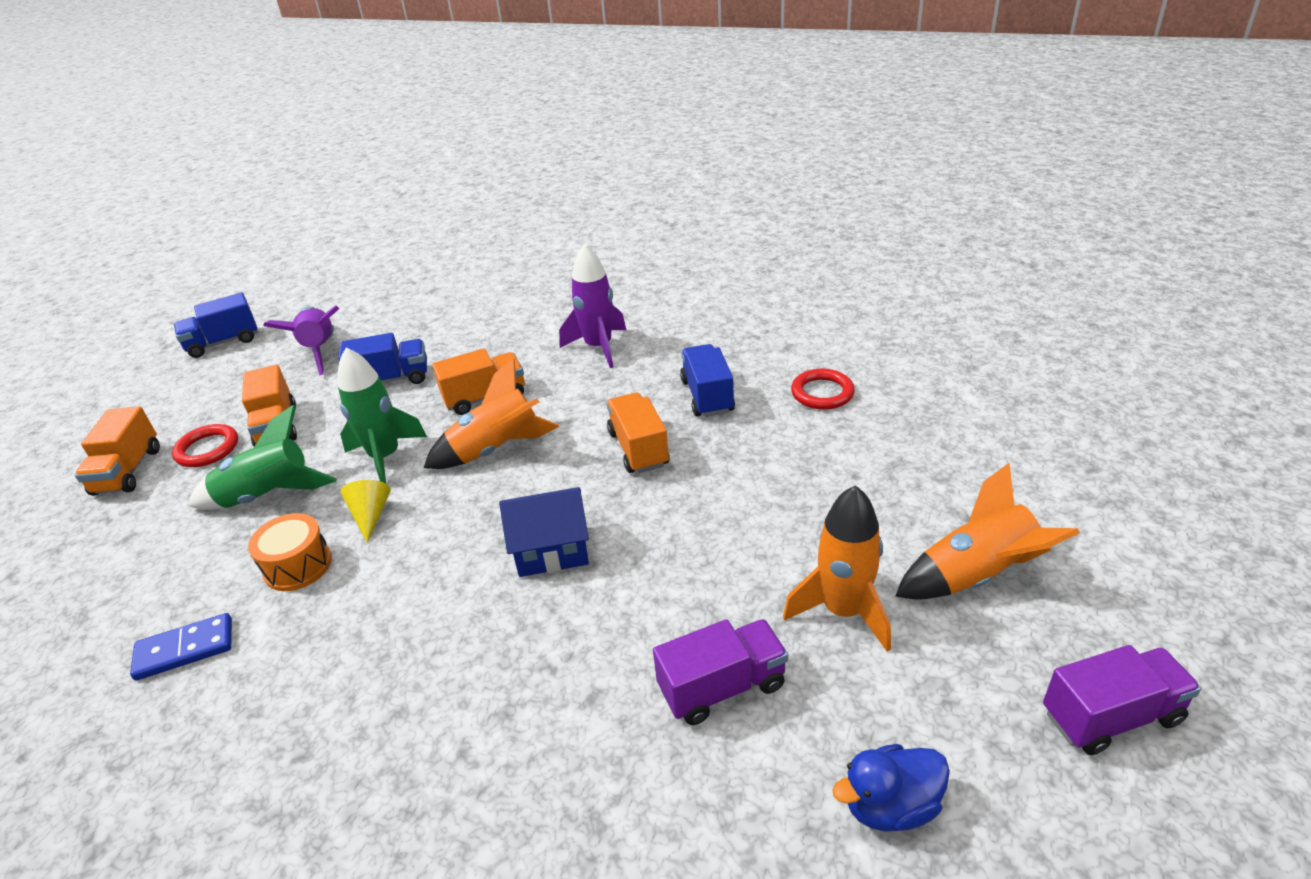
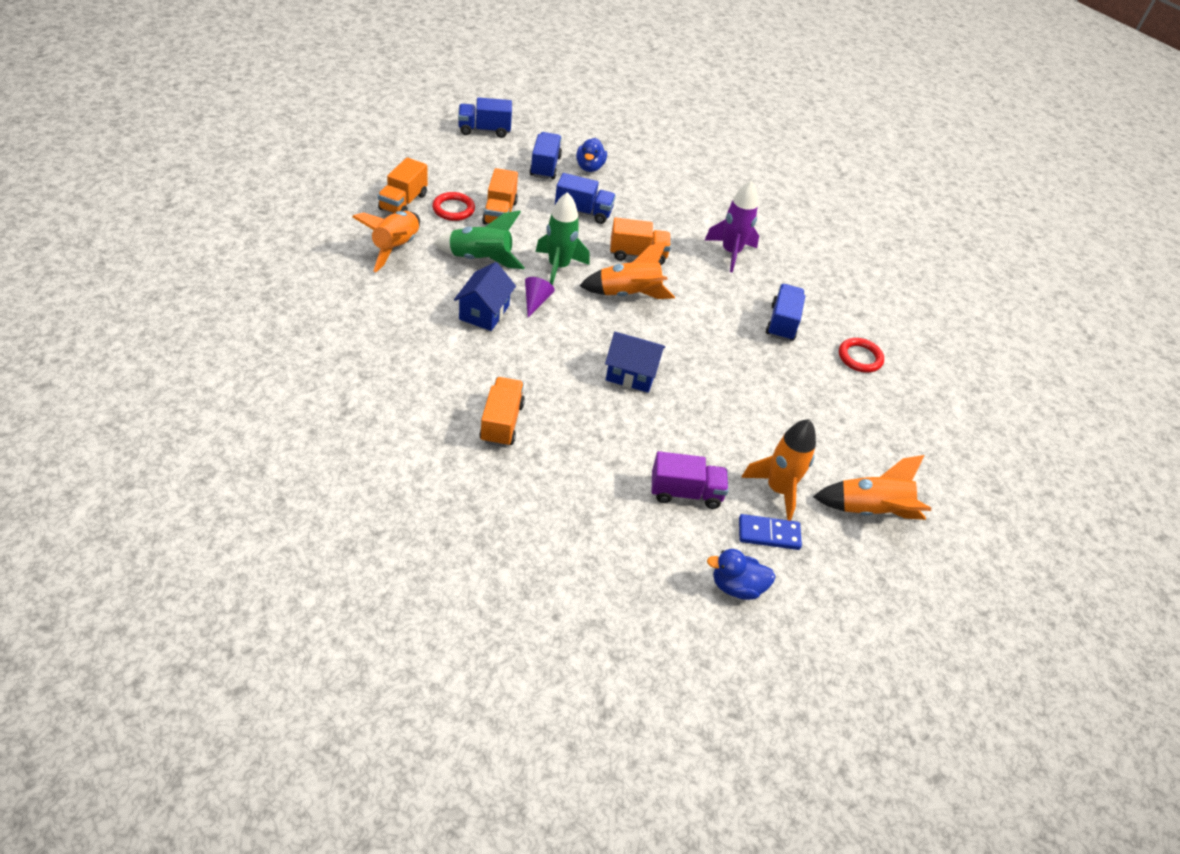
camera: 15 degrees right, 10 degrees up
(130, 536) = (395, 248): none -> orange rocket
(185, 649) = (410, 331): blue domino -> blue domino (768, 534)
(298, 566) = (484, 312): orange drum -> blue house
(320, 350) = (545, 166): purple rocket -> blue truck
(370, 515) = (536, 301): yellow cone -> purple cone
(378, 329) = (589, 167): none -> blue duck
(638, 449) = (717, 337): orange truck -> orange truck (501, 423)
(1111, 716) = (885, 611): purple truck -> none

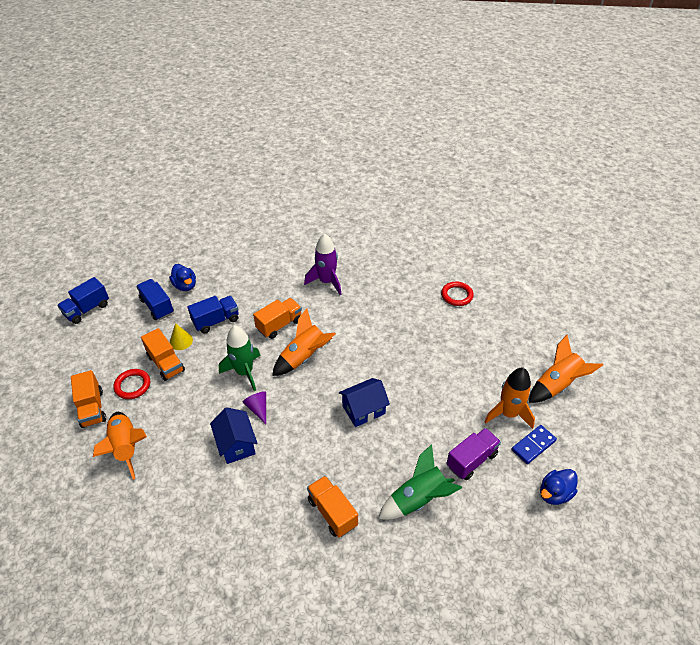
camera: 35 degrees left, 0 degrees up
(480, 259) = (191, 408): green rocket -> green rocket (418, 499)
(533, 205) = (181, 341): none -> yellow cone
(782, 323) = (400, 306): blue truck -> none

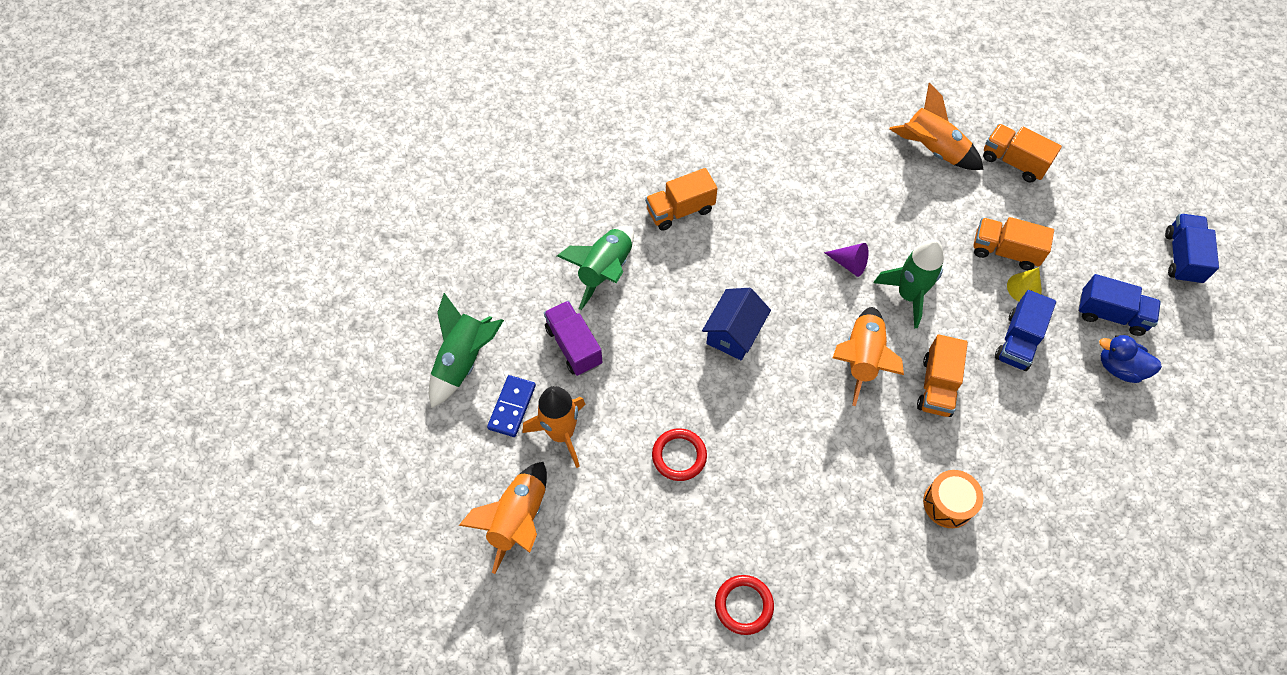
camera: 145 degrees right, 15 degrees up
(132, 385) = (1006, 207): red ring -> red ring (679, 456)
(236, 444) = (832, 215): blue house -> none
(327, 282) = (948, 503): purple rocket -> orange drum
(332, 512) = (680, 210): orange truck -> orange truck turned 135 degrees clockwise
(471, 460) = (574, 346): purple truck -> purple truck turned 135 degrees clockwise
(554, 493) = (464, 361): blue duck -> green rocket

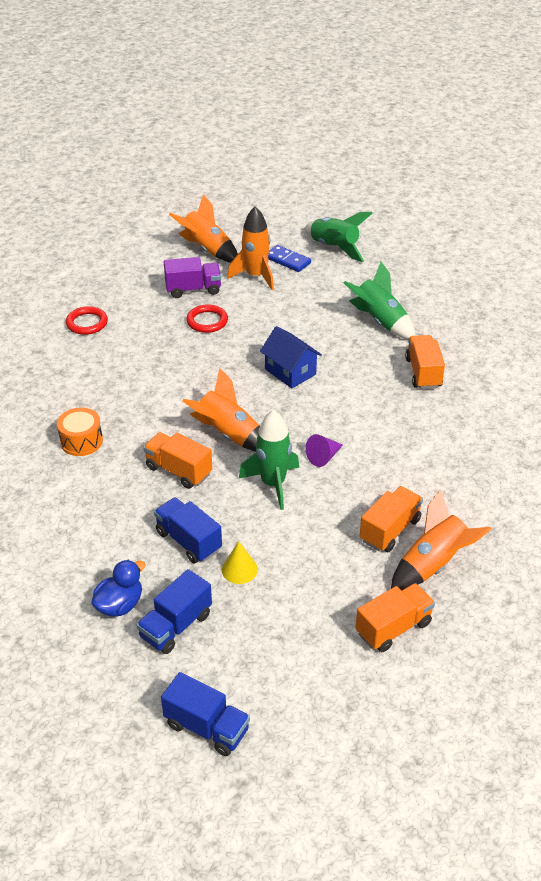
camera: 110 degrees right, 20 degrees down
(574, 346) = (321, 294): purple truck -> purple truck (193, 289)
(1005, 251) = (286, 572): orange truck -> orange truck (390, 530)

